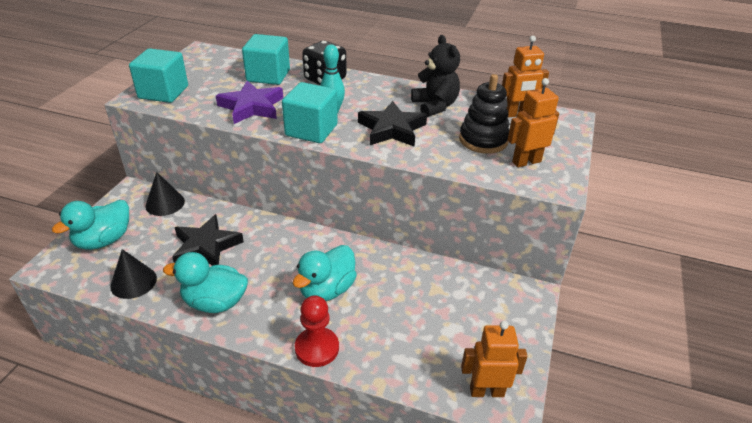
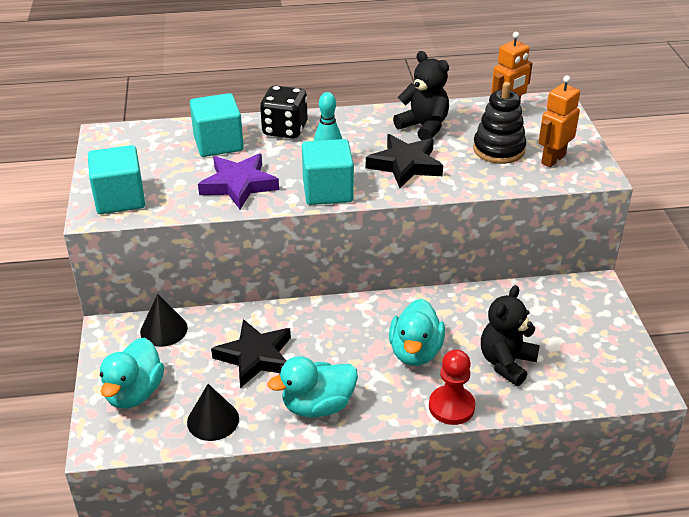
camera: 25 degrees left, 0 degrees up
(395, 329) = (506, 363): none -> black teddy bear
(486, 391) = (620, 382): orange robot -> none

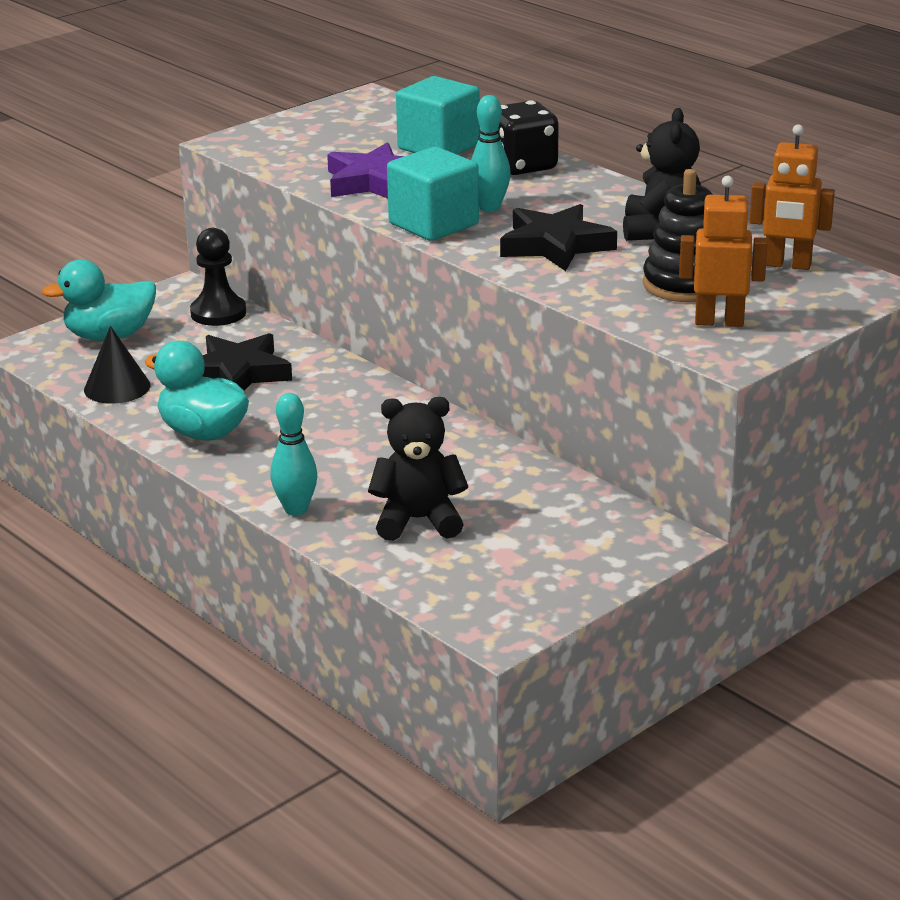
camera: 55 degrees right, 10 degrees down
(120, 199) = (267, 143): turquoise cube -> none
(164, 329) = (218, 313): black cone -> black pawn
(415, 352) = (363, 458): turquoise duck -> none
(451, 407) = (296, 509): red pawn -> turquoise bowling pin

